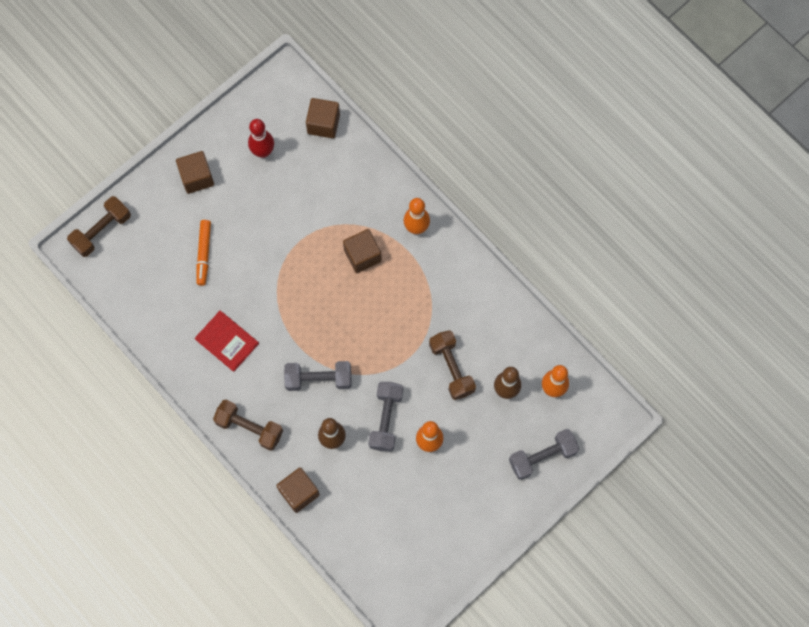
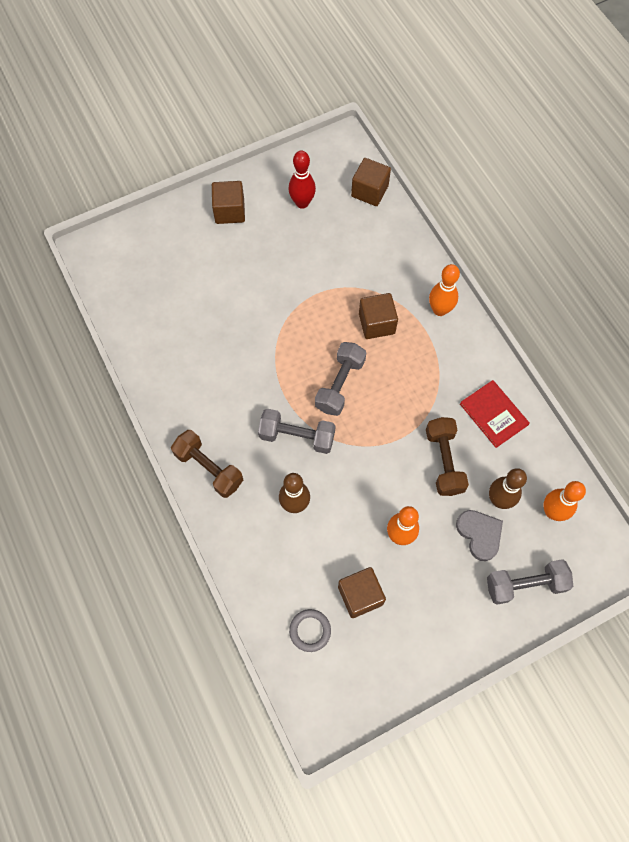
camera: 15 degrees right, 5 degrees down
(101, 231) = (120, 238): brown dumbbell -> none
(204, 254) = (214, 283): orange marker -> none
(227, 341) = (212, 374): red book -> red book (493, 414)
(299, 492) = (242, 552): brown cube -> brown cube (360, 595)
(373, 542) = (310, 631): none -> grey ring
(386, 419) = (358, 497): grey dumbbell -> grey dumbbell (340, 384)
(495, 424) = (479, 534): none -> grey heart

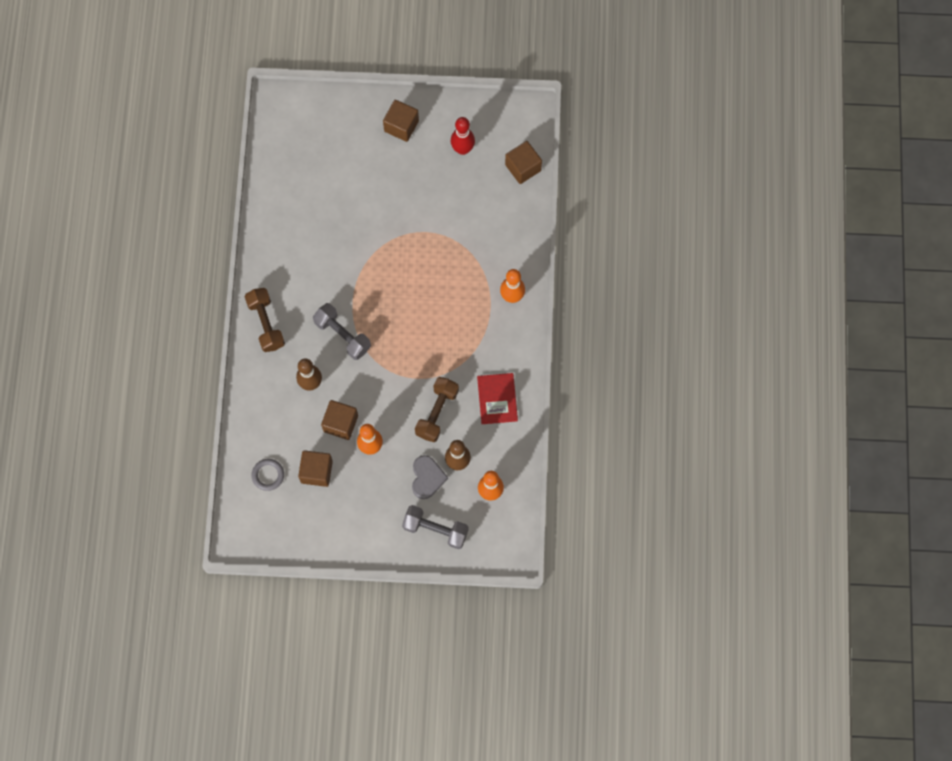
camera: 30 degrees right, 5 degrees up
(340, 384) = (398, 313): grey dumbbell -> none
(376, 323) = (456, 281): brown cube -> brown cube (340, 423)

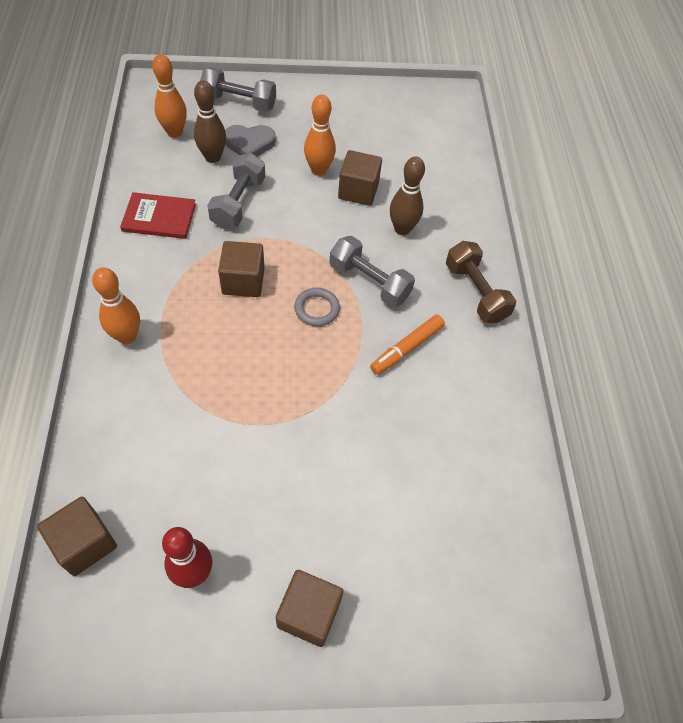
camera: 170 degrees right, 15 degrees down
(268, 475) = (434, 144): grey ring -> grey ring (317, 309)
(316, 471) = (379, 148): brown cube -> brown cube (243, 281)
(323, 280) = (407, 348): none -> orange marker
(427, 478) = (249, 143): grey heart -> grey heart turned 90 degrees counterclockwise
(437, 413) = (238, 203): brown dumbbell -> grey dumbbell
(497, 399) = (159, 217): red book -> red book turned 75 degrees counterclockwise

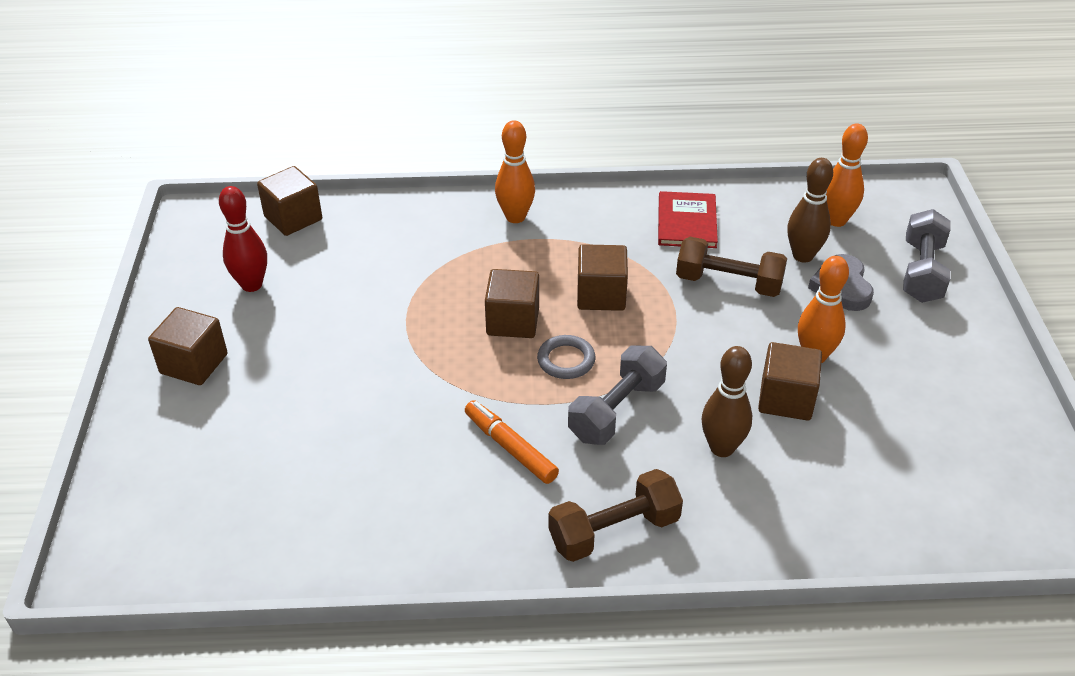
camera: 95 degrees right, 15 degrees down
(238, 203) = (728, 283): grey dumbbell -> brown dumbbell
(269, 343) = (513, 321): none -> brown cube

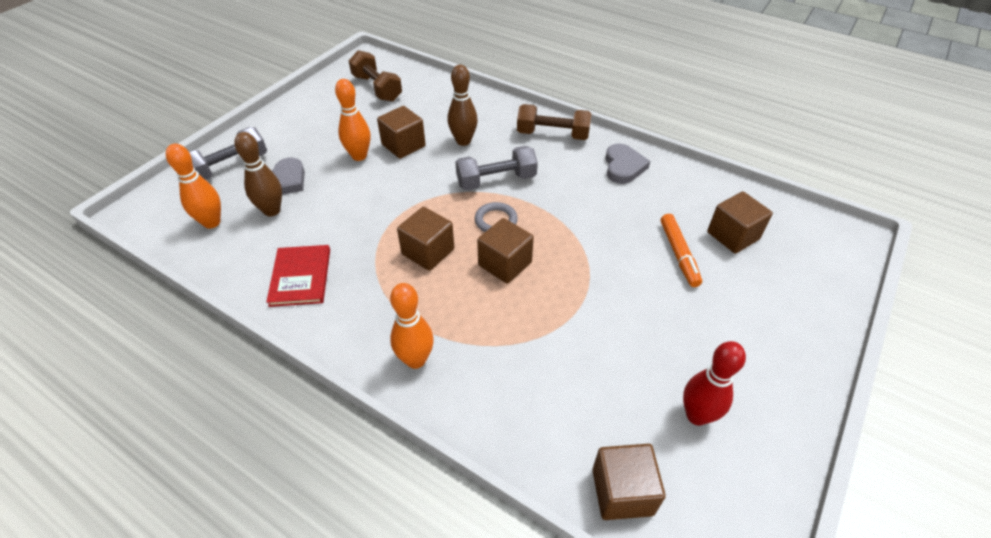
camera: 145 degrees left, 5 degrees up
(194, 364) = (769, 353): brown cube -> brown cube (733, 236)
(468, 525) = (623, 167): none -> grey heart
(510, 448) = (573, 190): orange marker -> orange marker (678, 254)
(686, 222) = (300, 277): red book -> red book turned 45 degrees counterclockwise
(728, 283) = (341, 217): brown dumbbell -> brown dumbbell (377, 88)

